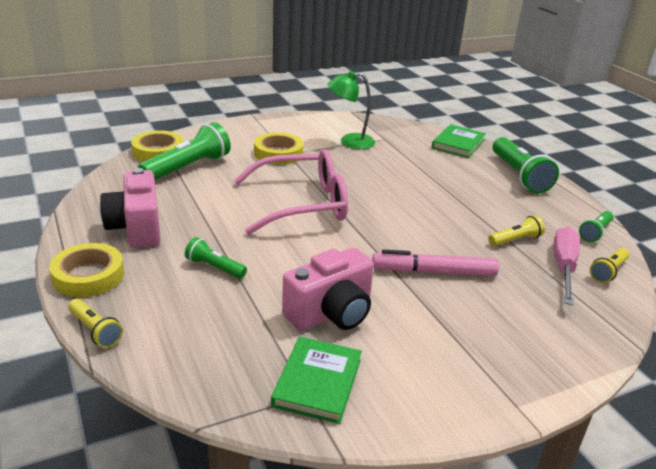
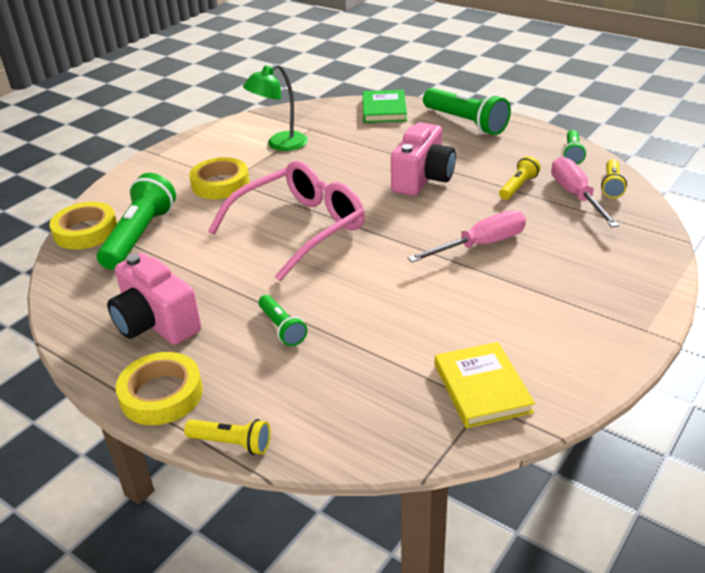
camera: 25 degrees left, 5 degrees up
(214, 267) = (282, 328): green flashlight -> green flashlight turned 120 degrees counterclockwise
(317, 382) = (482, 388): green book -> yellow book
(331, 313) = (432, 322): pink camera -> pink camera (423, 179)
(434, 272) = (481, 245): pink marker -> pink screwdriver

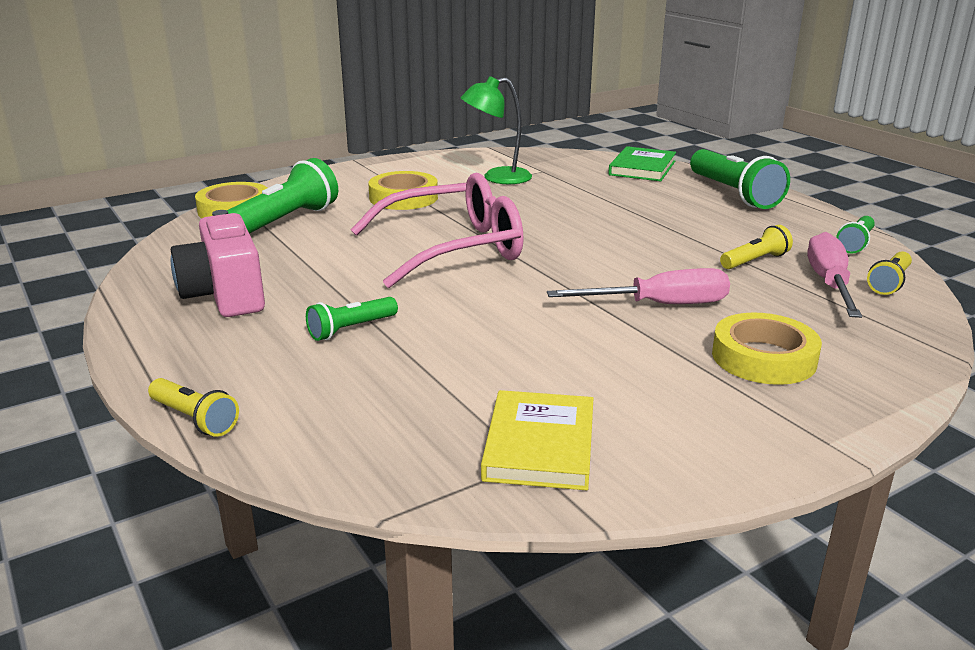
camera: 20 degrees right, 10 degrees down
(161, 394) = (168, 356): yellow tape -> yellow tape (763, 358)
(282, 328) = (351, 329): green flashlight -> green flashlight turned 60 degrees clockwise
(423, 179) = (637, 233): pink camera -> none

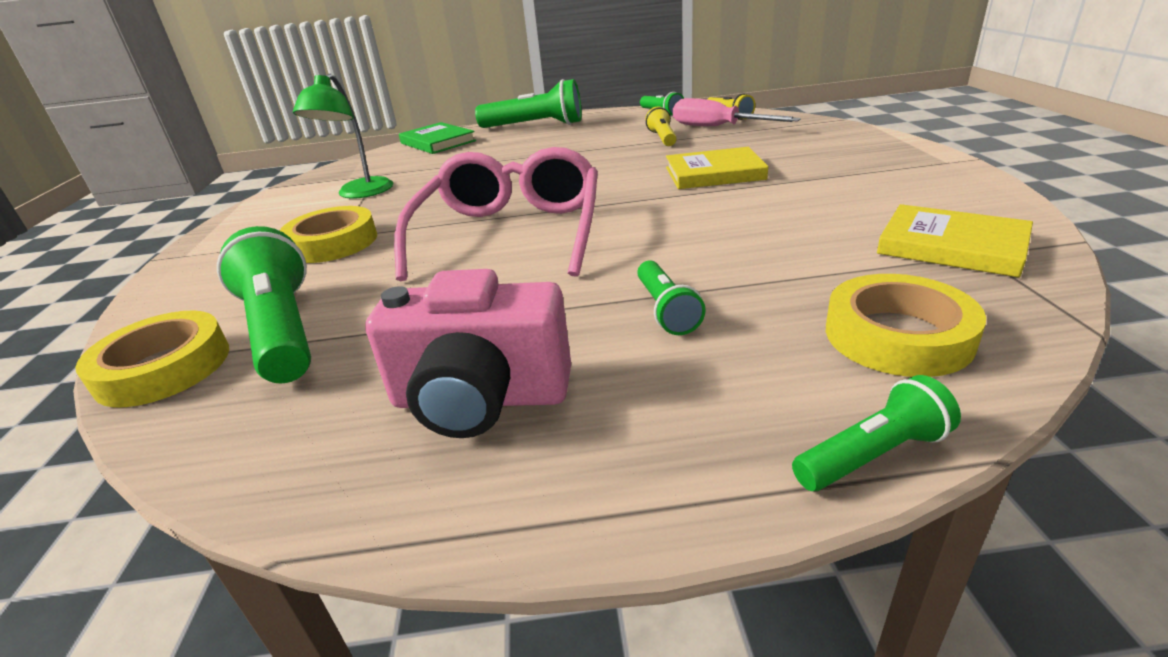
camera: 60 degrees left, 5 degrees up
(194, 419) = (872, 455): yellow flashlight -> green flashlight
(659, 305) = (714, 173): pink screwdriver -> yellow book
(763, 358) = (821, 158): yellow tape -> yellow tape (897, 335)

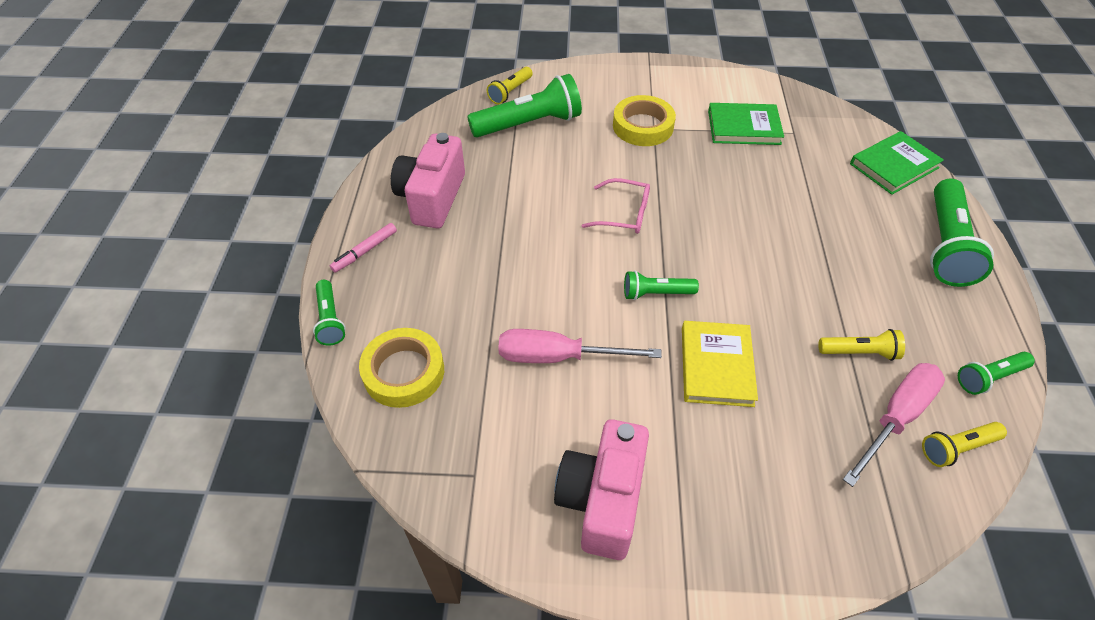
camera: 95 degrees right, 20 degrees up
(163, 367) = (510, 92): yellow tape -> yellow flashlight
(360, 193) = (744, 127): green lamp -> green book
(511, 233) = (624, 214): pink glasses -> pink glasses, size x0.49
(658, 457) = (365, 251): none -> pink marker
(666, 310) = (478, 277): green flashlight -> green flashlight (656, 293)
(765, 236) = (558, 357): none -> pink screwdriver
(915, 195) = (602, 500): none -> pink camera
(951, 246) = (494, 465): yellow book -> none

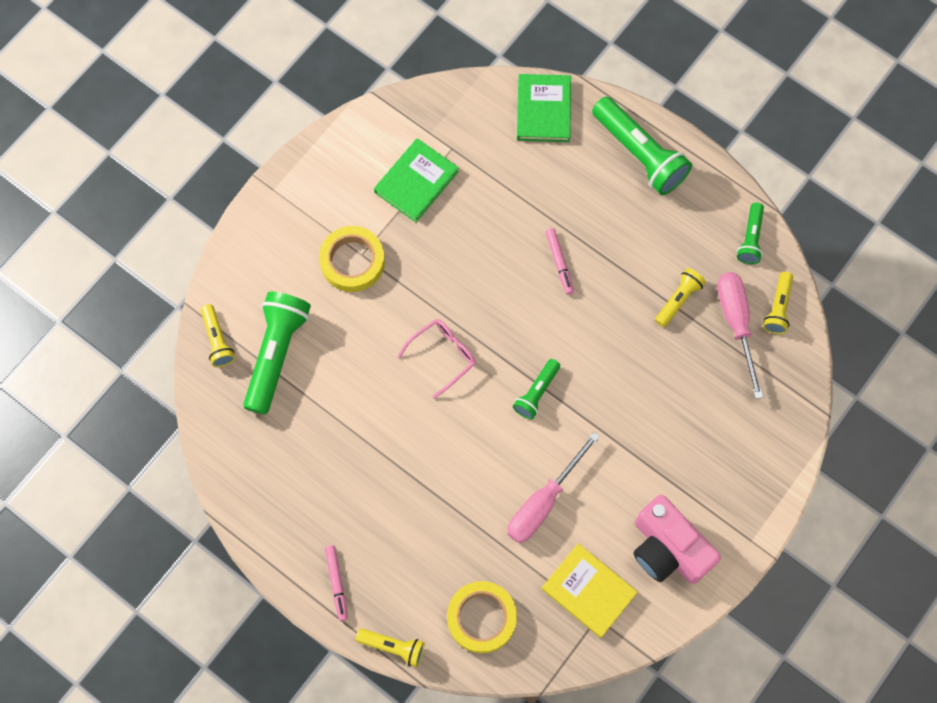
camera: 55 degrees left, 20 degrees up
(330, 319) = (393, 647): green flashlight -> yellow flashlight
(432, 198) = (312, 495): pink camera -> none
(716, 366) = (624, 401): yellow book -> yellow book (589, 591)
(786, 244) = (559, 262): none -> pink marker

